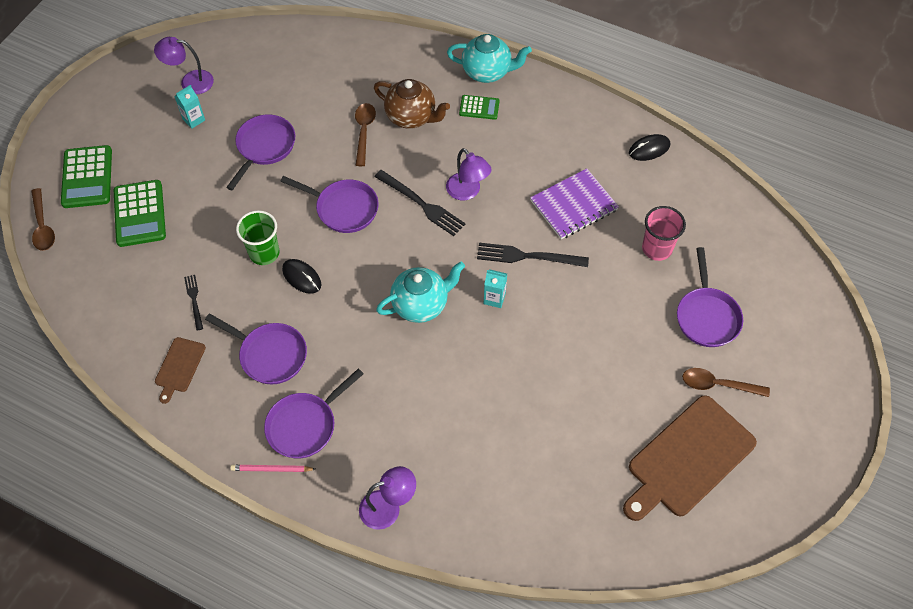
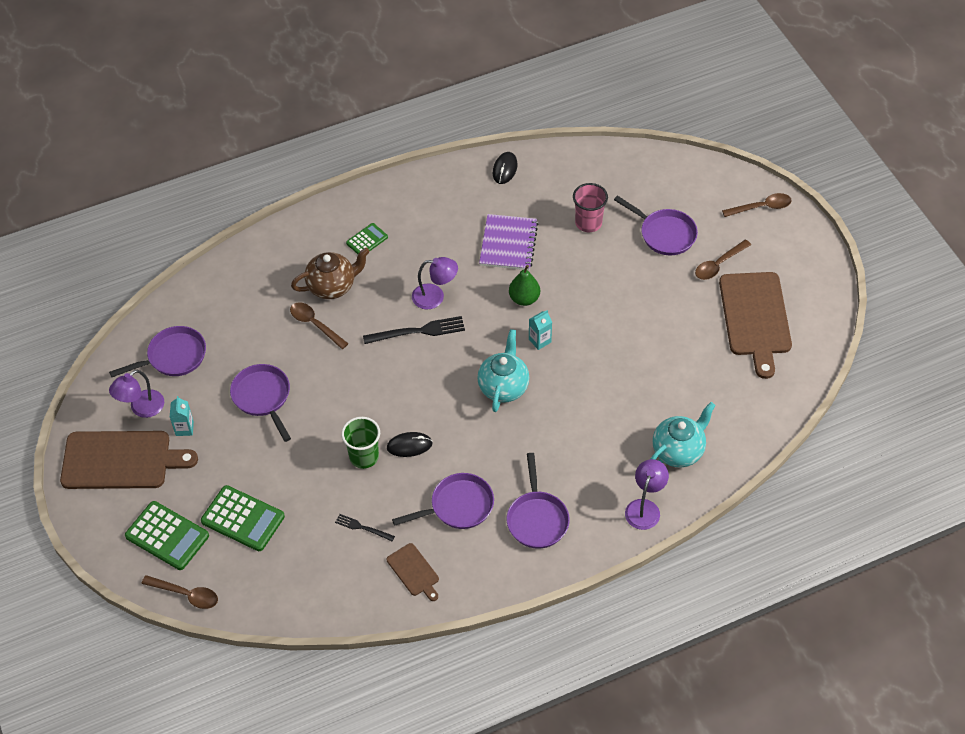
camera: 50 degrees left, 5 degrees down
(133, 102) = (121, 460): none -> brown cutting board
(272, 469) = (554, 561): pink pencil -> none
(343, 208) = (373, 382): purple pan -> purple pan (173, 357)
(487, 72) = (339, 213): turquoise teapot -> turquoise teapot (678, 451)
(527, 256) = (524, 299): black fork -> green pear
(822, 376) = (761, 207): none -> brown spoon

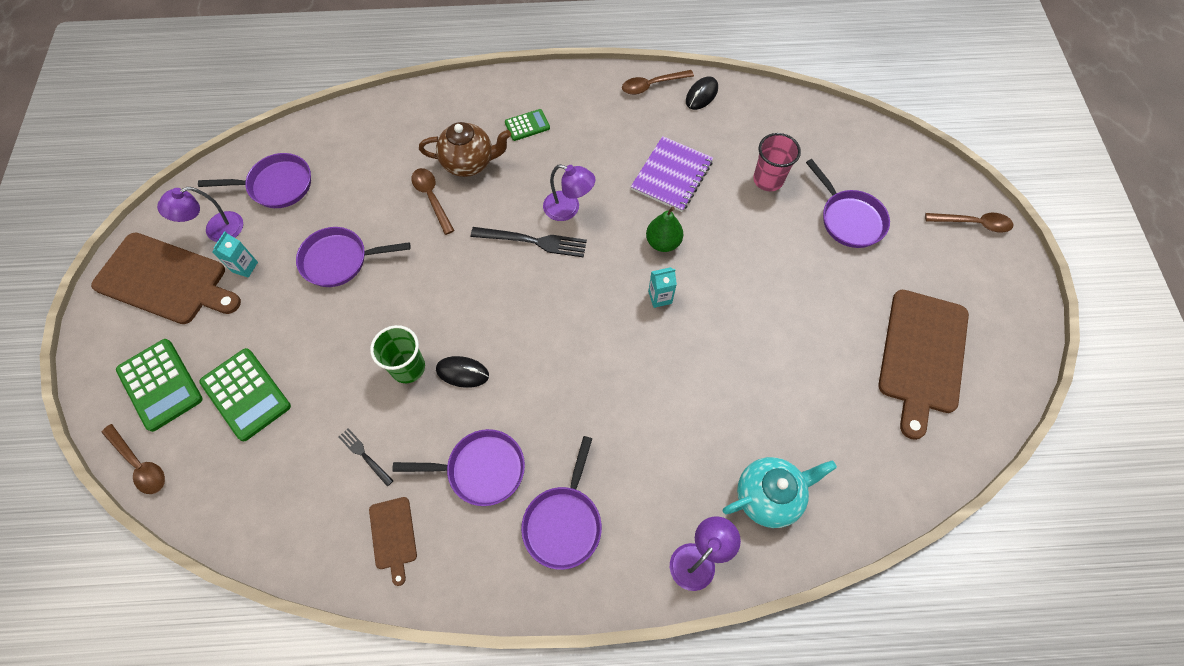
camera: 20 degrees right, 10 degrees up
(263, 397) = (339, 260): purple pan -> purple pan turned 90 degrees counterclockwise
(503, 387) = (596, 338): turquoise teapot -> none
(718, 264) = (899, 275): brown spoon -> brown spoon (652, 85)

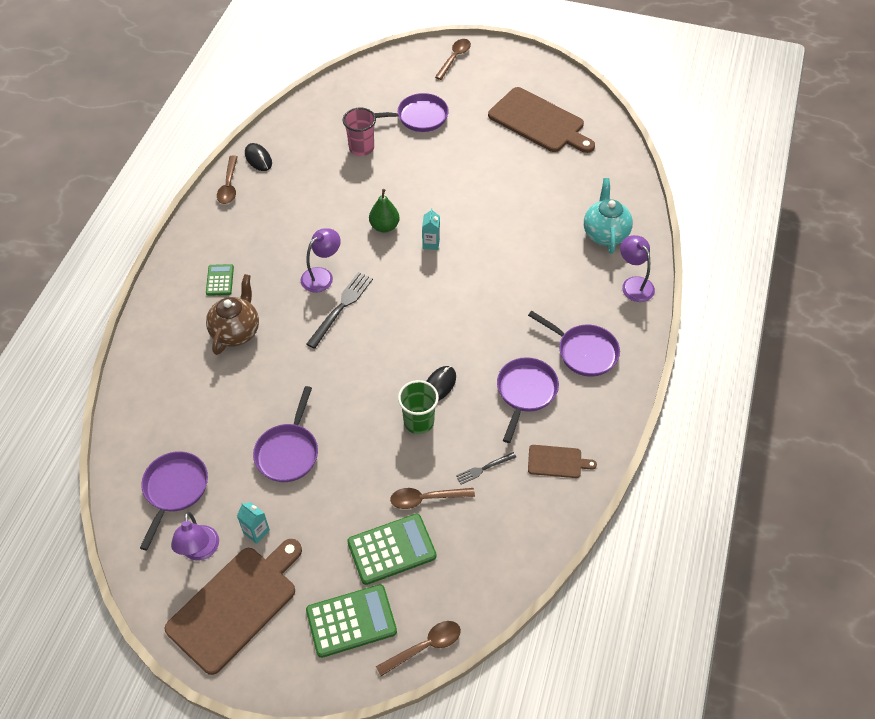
camera: 70 degrees left, 10 degrees down
(431, 198) = (259, 368): brown spoon -> brown spoon (426, 499)
(671, 175) = (326, 202): purple notebook -> none

